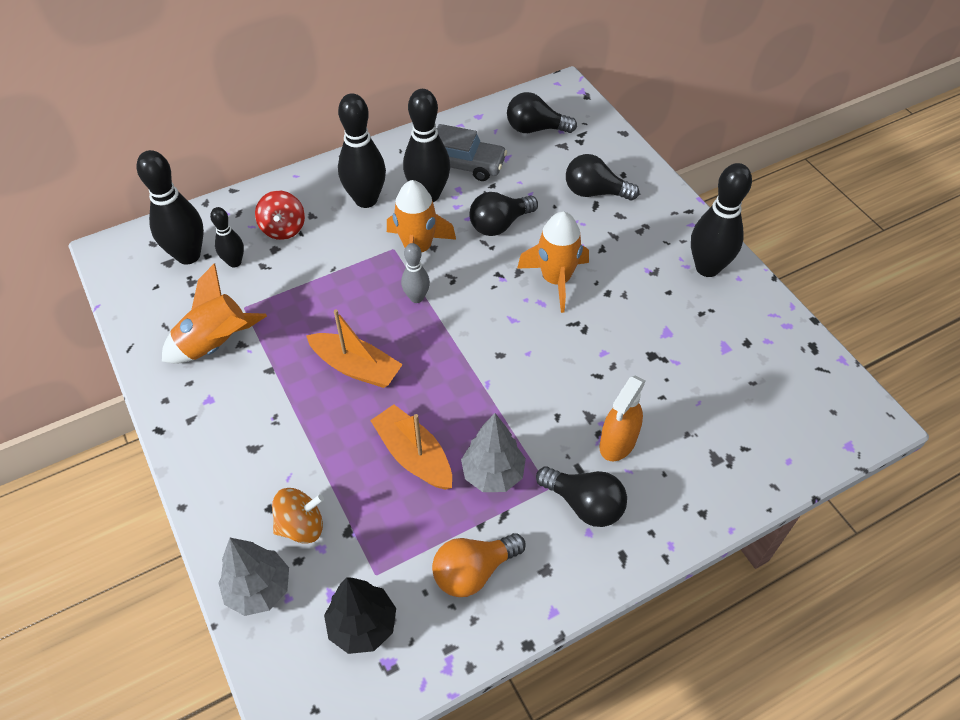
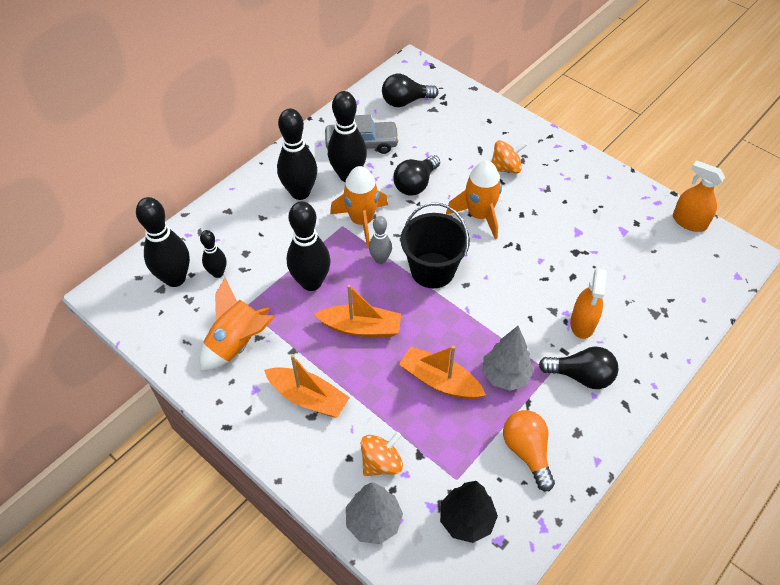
camera: 20 degrees left, 0 degrees up
(259, 427) = (308, 397): none -> orange boat
(283, 228) = (244, 234): red spinning top -> none
(469, 327) = (432, 270): none -> black bucket
(473, 571) = (527, 451): orange light bulb -> orange light bulb turned 120 degrees clockwise
(594, 192) = (475, 140): black light bulb -> none
(615, 234) = (505, 168): none -> orange spinning top
(707, 268) = (583, 175): black bowling pin -> black bowling pin (311, 282)
(816, 360) = (689, 222): none -> orange spray bottle

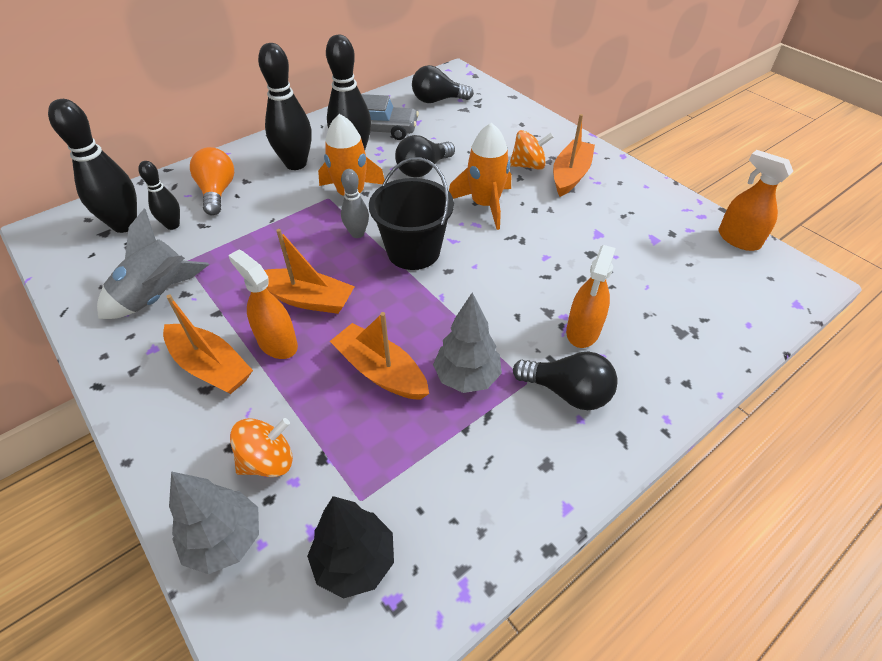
camera: 10 degrees right, 5 degrees down
(237, 343) = (158, 297): orange rocket -> grey rocket
(311, 282) = (270, 246): black bowling pin -> none
(352, 370) = (277, 343): none -> orange spray bottle
(527, 451) = (469, 478): orange light bulb -> orange light bulb (217, 192)
(544, 174) = (570, 175): none -> orange boat

